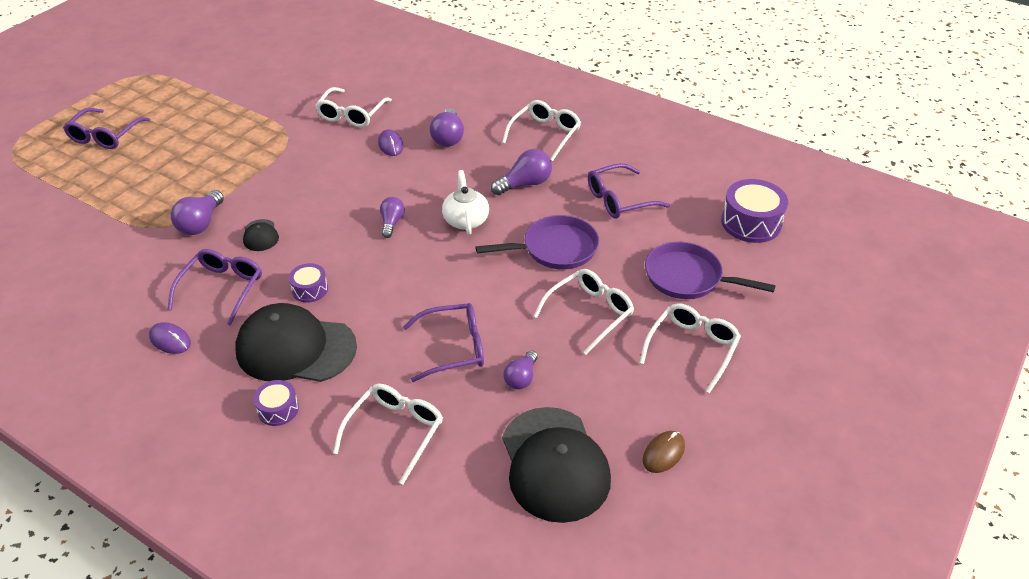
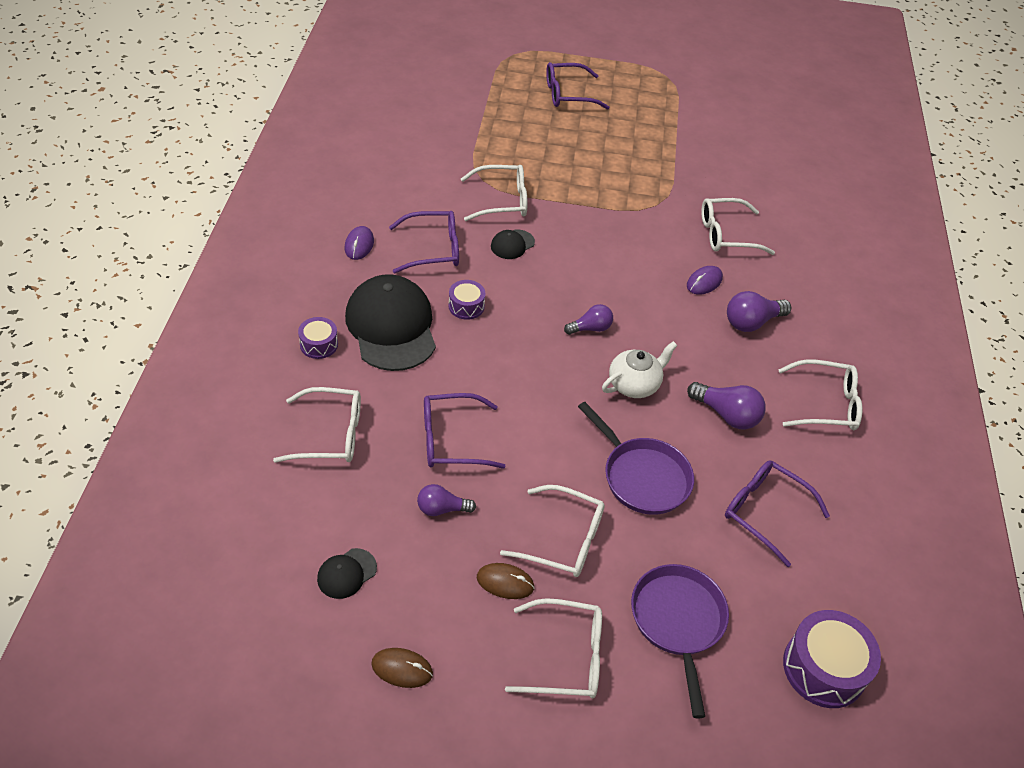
camera: 60 degrees right, 5 degrees up
(200, 223) = (502, 200): purple light bulb -> white glasses
(453, 348) = (452, 440): purple glasses -> purple glasses turned 120 degrees clockwise
(554, 464) = (346, 573): black cap -> black cap, size x0.44
(612, 361) = (505, 582): none -> brown mouse

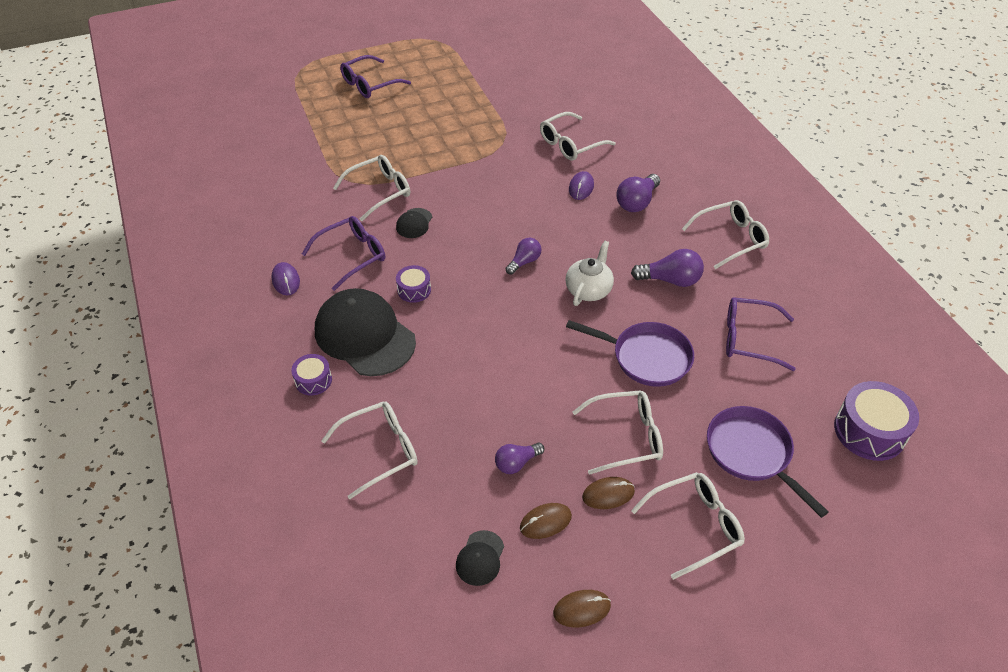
camera: 25 degrees left, 0 degrees up
(428, 575) = (545, 522): none -> brown mouse
(452, 440) = (483, 403): purple glasses -> none

